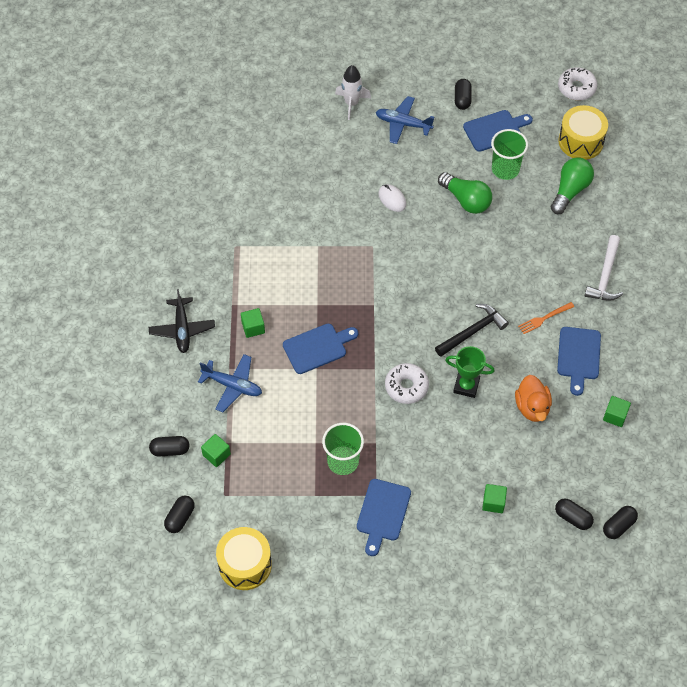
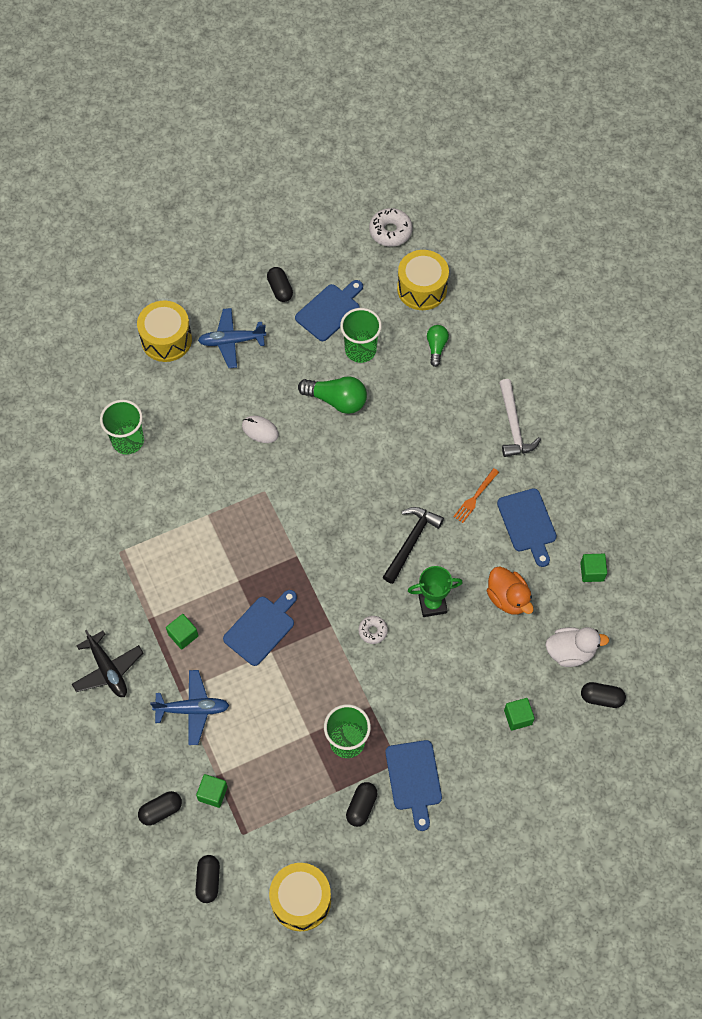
camera: 25 degrees left, 5 degrees up
(283, 167) = (128, 441): none -> green cup
(351, 103) = (166, 340): white rocket -> yellow drum
(406, 386) = (373, 631): white donut -> white donut, size x0.60
(564, 470) = (570, 652): none -> white duck
(570, 191) = (436, 347): green light bulb -> green light bulb, size x0.61
(618, 526) = (648, 686): black capsule -> black capsule (361, 806)

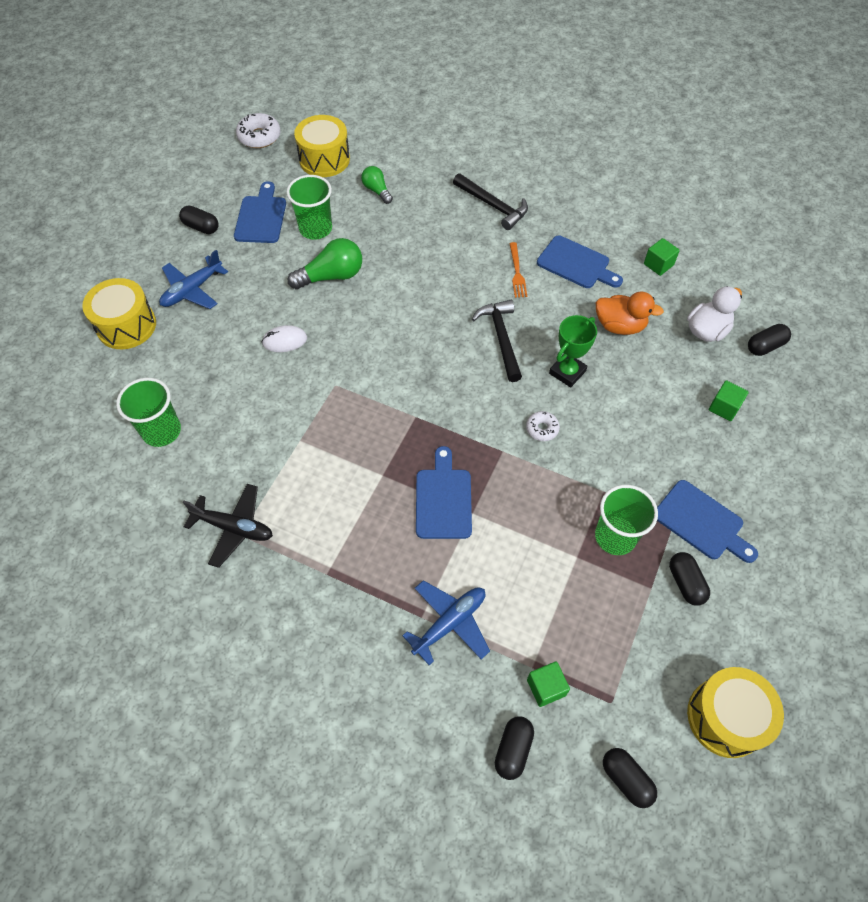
camera: 40 degrees left, 5 degrees down
(108, 669) = (329, 654): black plane -> black plane (233, 528)
(183, 635) = (375, 562): green cube -> none
(513, 425) = (493, 206): white hammer -> black hammer

